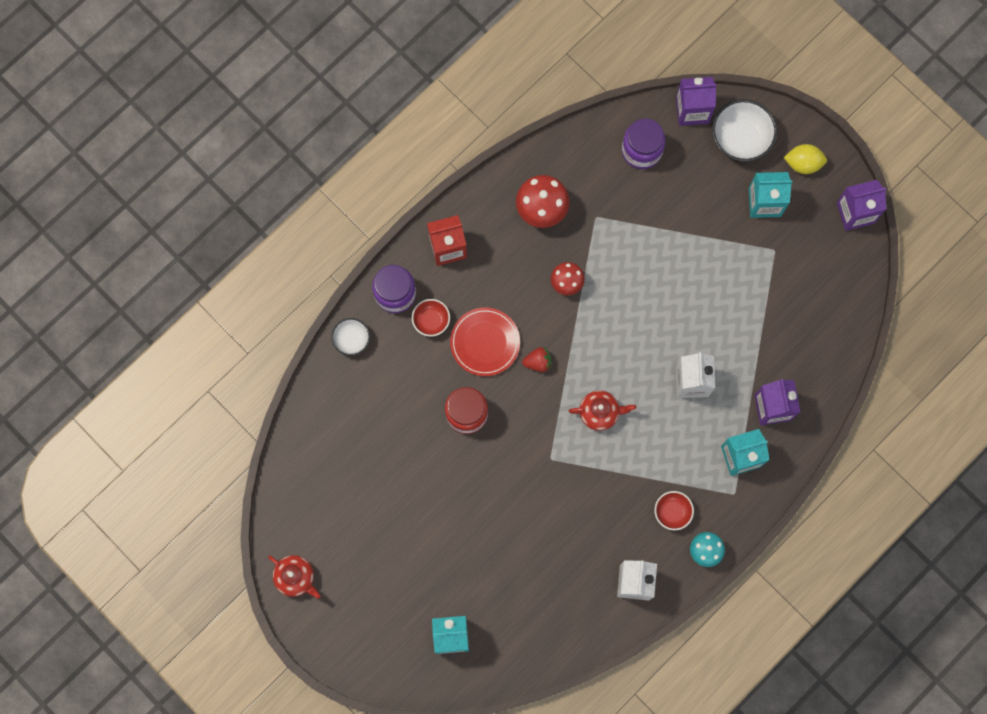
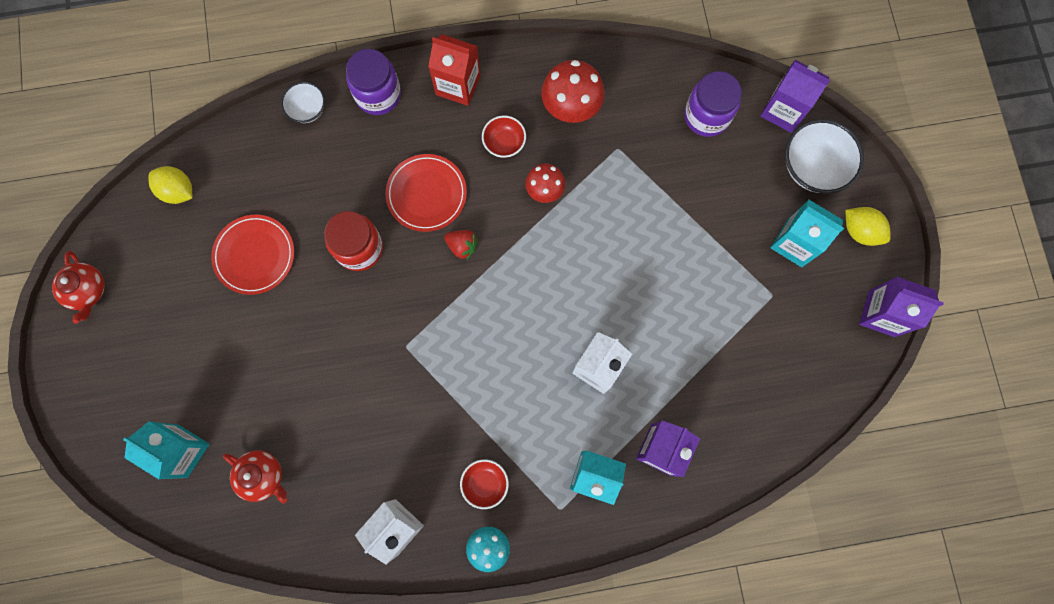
camera: 35 degrees right, 0 degrees up
(304, 463) = (178, 191): none -> yellow lemon
(396, 470) = (254, 255): none -> red plate
(431, 321) = (392, 141): red bowl -> red bowl (504, 143)
(599, 412) = (486, 335): red teapot -> red teapot (263, 476)

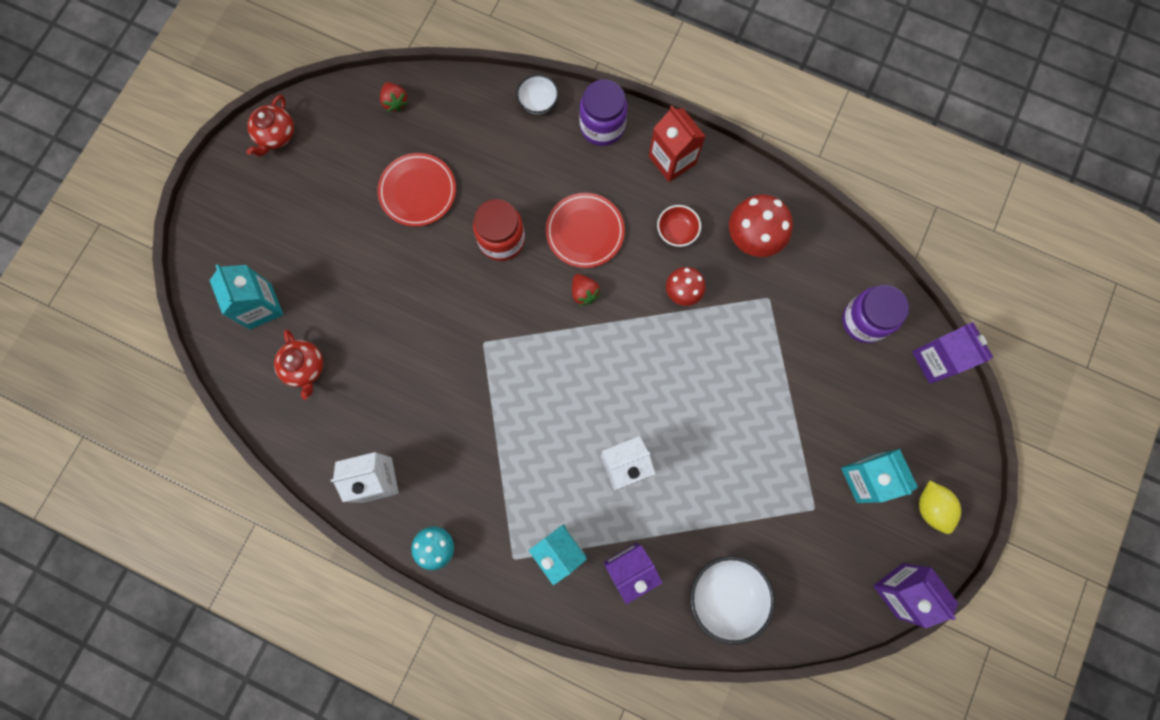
camera: 35 degrees right, 0 degrees up
(178, 191) = (395, 102): yellow lemon -> red strawberry
(485, 483) = (469, 495): red bowl -> none
(813, 167) = (928, 425): white bowl -> white bowl (726, 596)

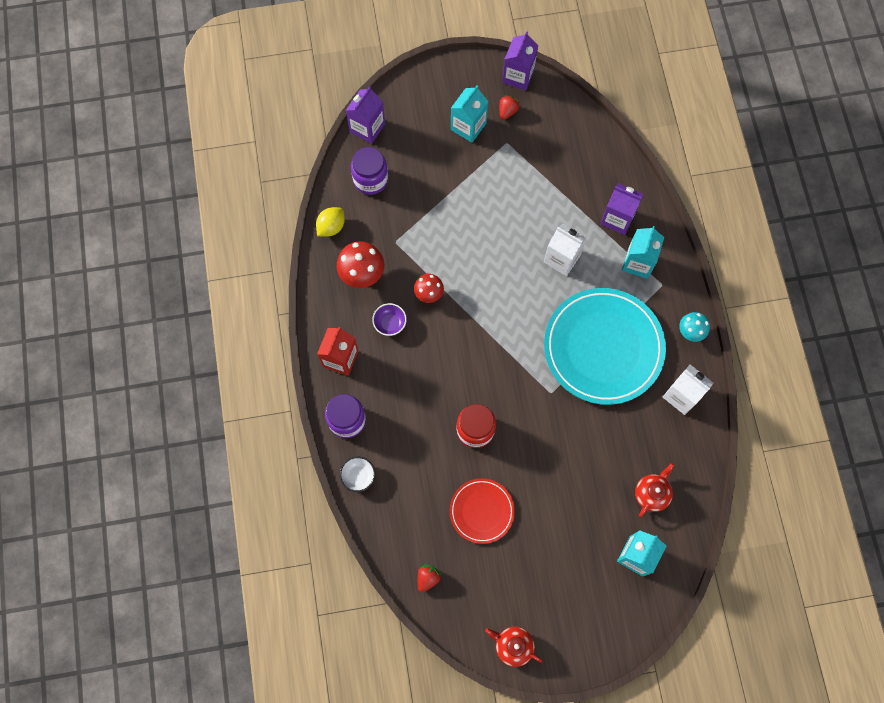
camera: 125 degrees left, 5 degrees down
(276, 135) = (513, 646): red teapot -> red teapot turned 135 degrees counterclockwise
(490, 435) = (603, 347): none -> turquoise plate
(584, 293) = (472, 353): red strawberry -> red strawberry (507, 111)
(585, 232) = (431, 380): red plate -> none
(676, 232) = (390, 323): red bowl -> purple bowl
(726, 596) = (591, 160): white bowl -> none
(931, 507) = (459, 85): yellow lemon -> yellow lemon (331, 227)

